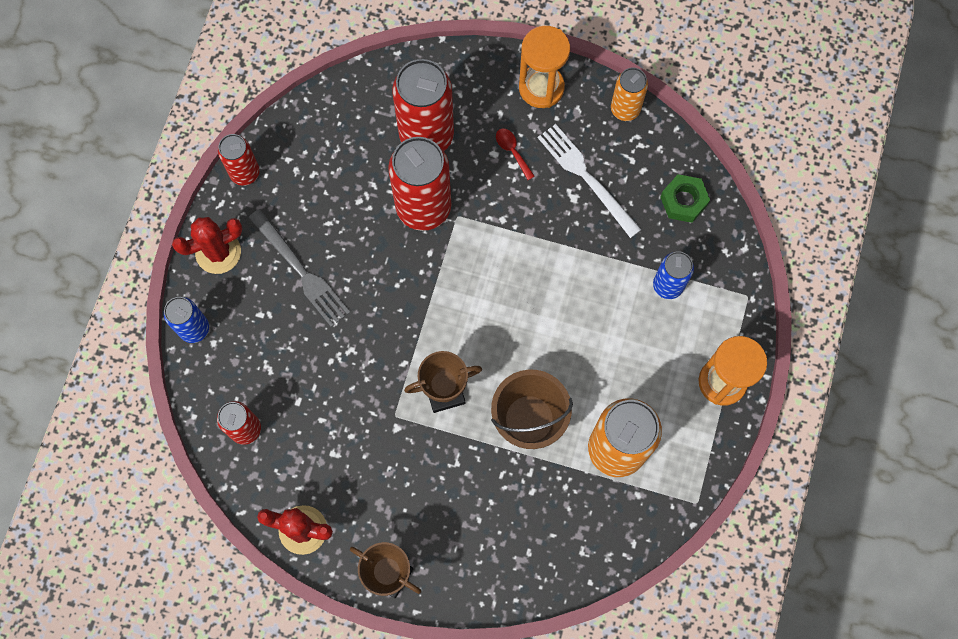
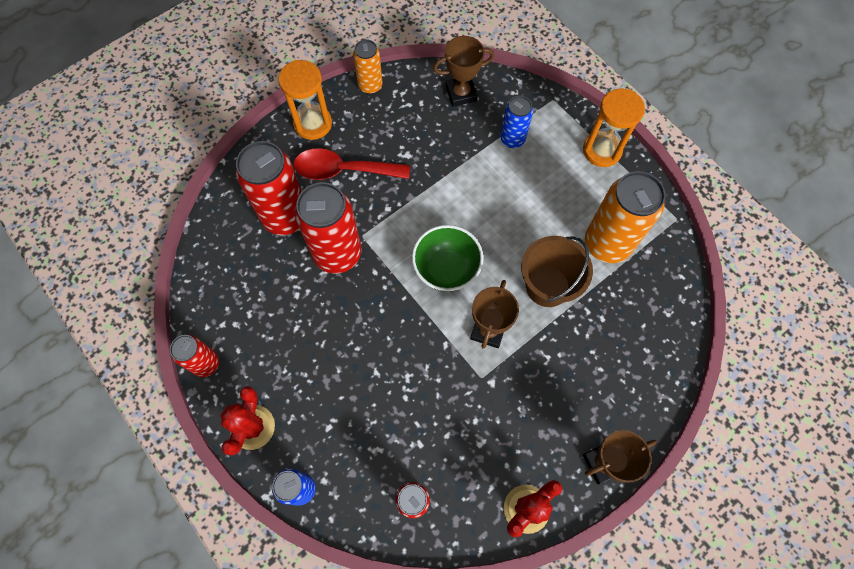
camera: 55 degrees left, 5 degrees down
(301, 271) = (317, 373): grey fork -> none
(478, 315) = (446, 269): none -> green bowl
(512, 151) = (343, 170): red spoon -> red spoon, size x2.24
(586, 177) = (399, 138): white fork -> none
(683, 201) = (461, 94): green nut -> brown trophy

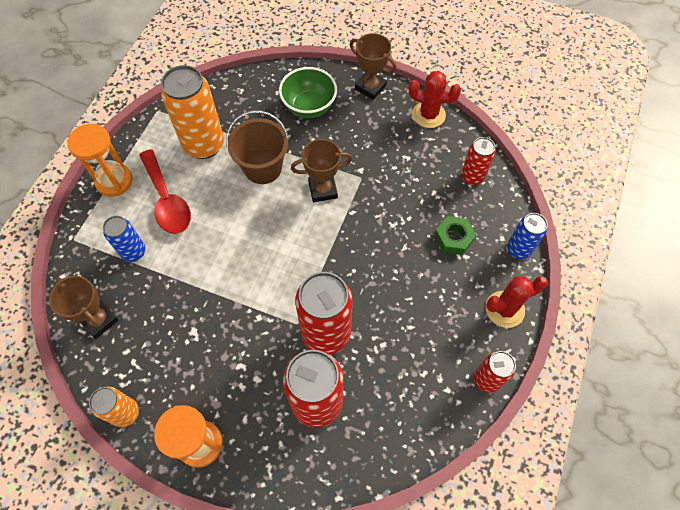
camera: 120 degrees left, 5 degrees down
(343, 170) = (239, 380): red spoon -> red spoon (167, 200)
(355, 428) = (453, 238): none -> green nut
(446, 269) = (290, 242): green bowl -> green bowl (309, 107)

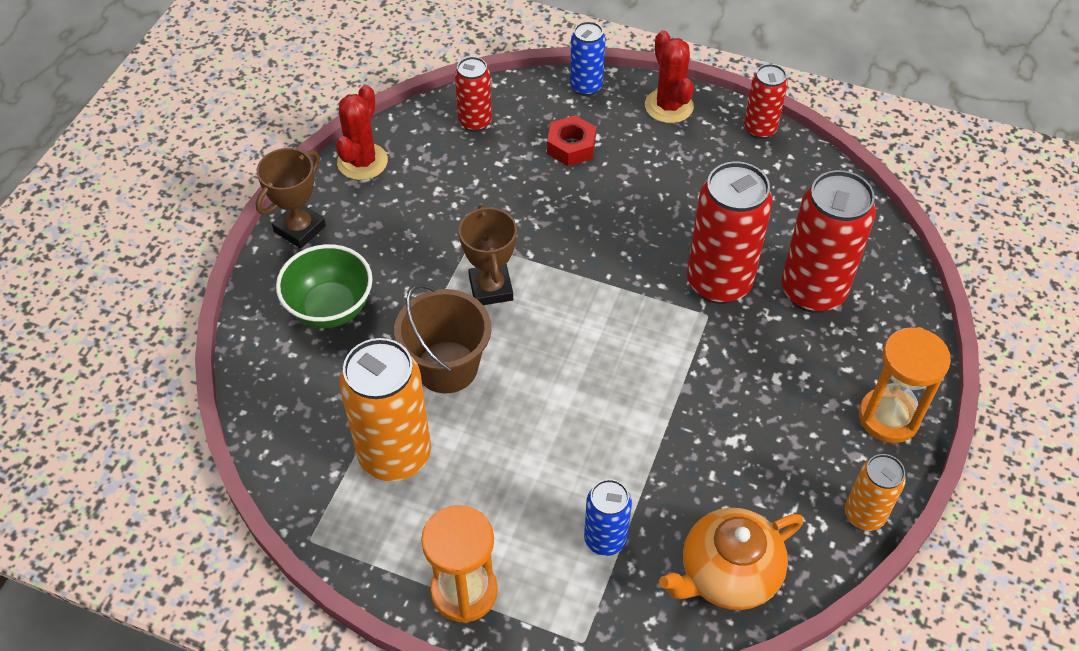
camera: 90 degrees left, 10 degrees down
(99, 320) = (727, 574): brown trophy -> orange teapot
(167, 200) = (506, 500): red spoon -> none
(453, 238) = (571, 147): green nut -> red nut

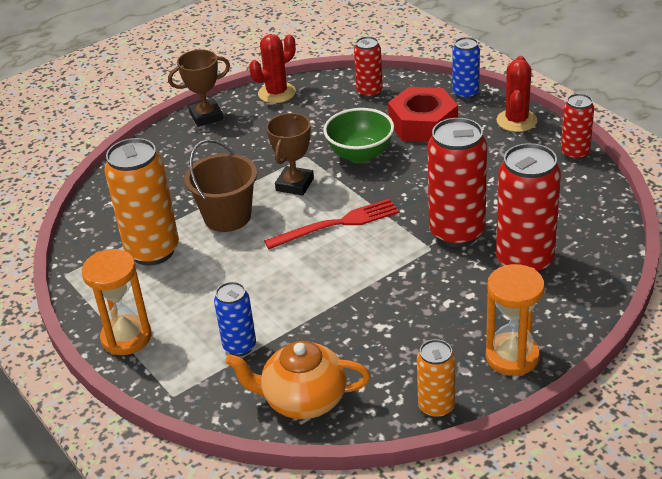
camera: 35 degrees right, 15 degrees down
(330, 308) = (186, 162): green bowl -> green bowl (360, 155)
(571, 147) = (423, 124): red nut -> red nut, size x1.65
(583, 325) = (337, 224): none -> red fork

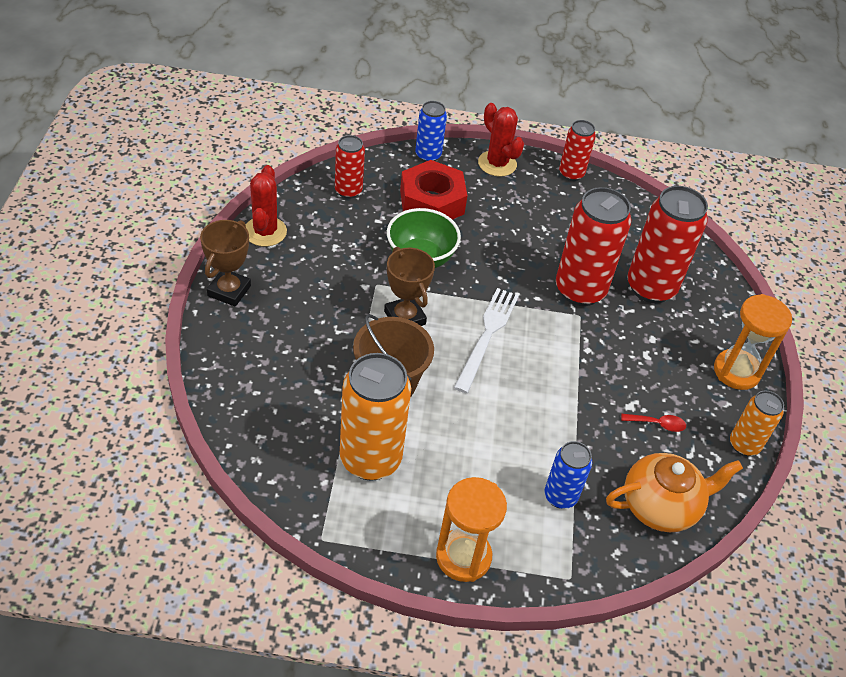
camera: 55 degrees left, 10 degrees up
(303, 400) = (661, 506): orange teapot -> orange teapot turned 150 degrees counterclockwise
(337, 224) = (487, 336): red fork -> white fork
(383, 350) = (657, 424): none -> red spoon

